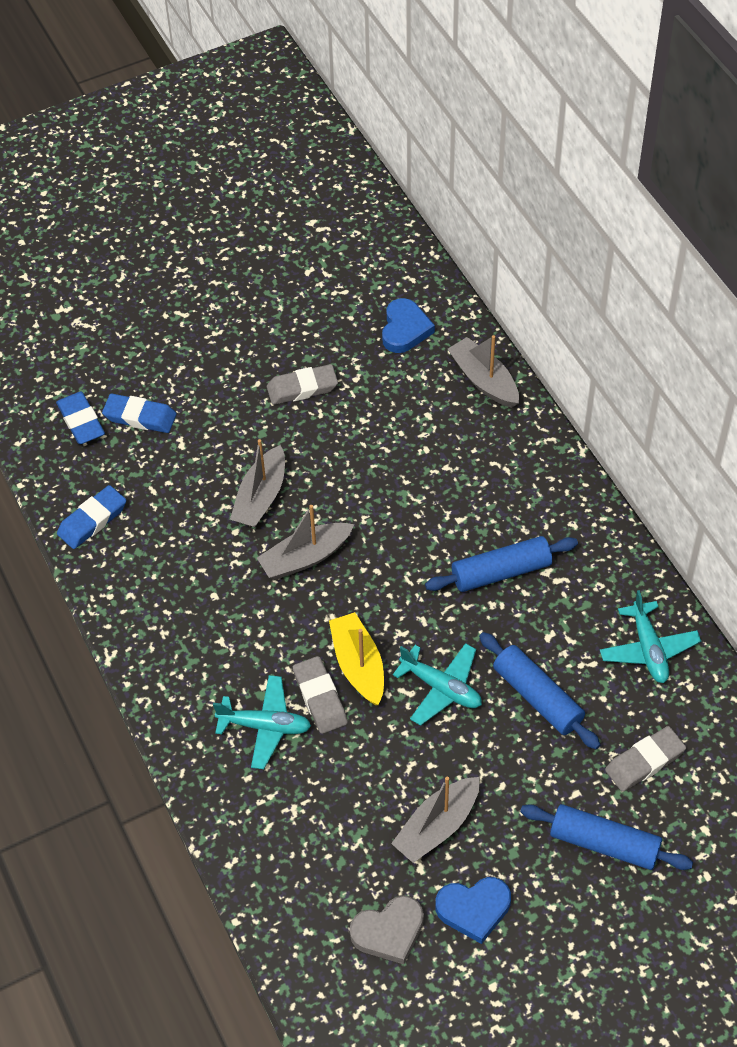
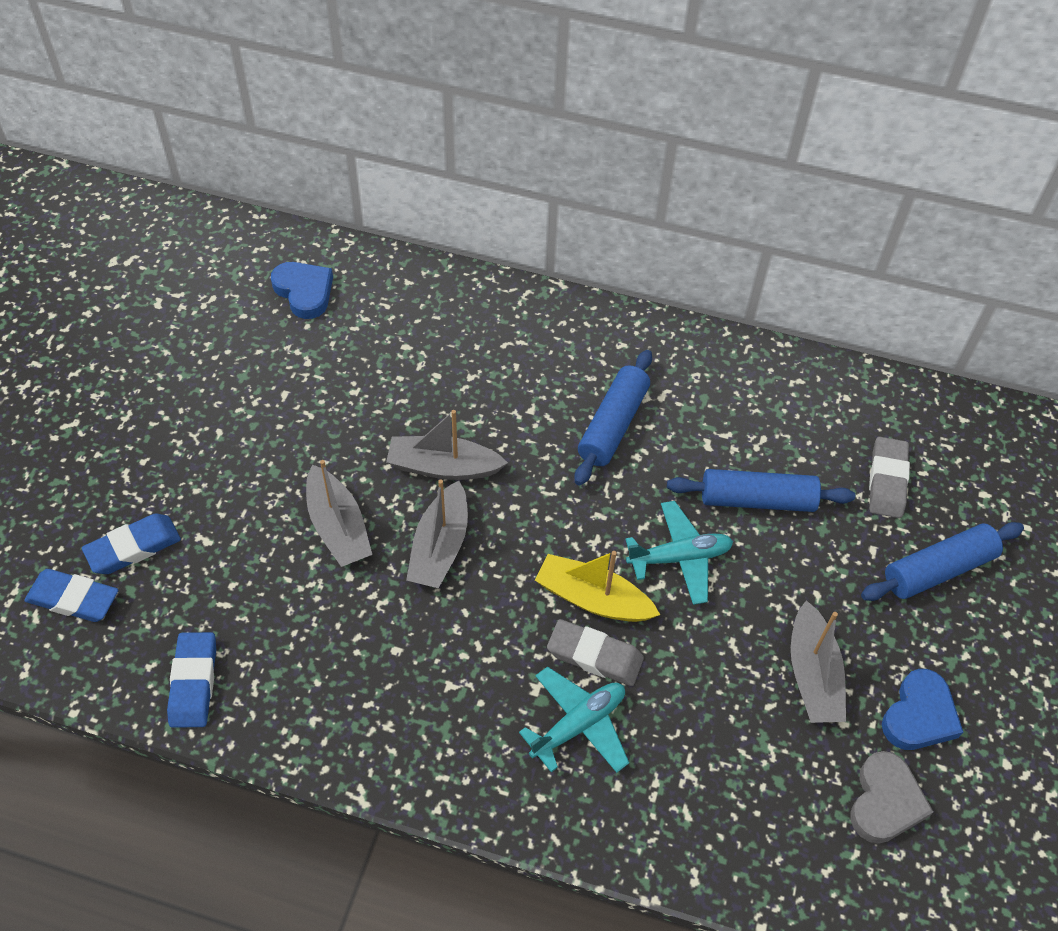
camera: 50 degrees left, 0 degrees up
(302, 388) = (267, 405): grey eraser -> none
(484, 380) = (420, 286): grey boat -> grey boat (443, 467)
(648, 649) = (787, 394): turquoise plane -> none

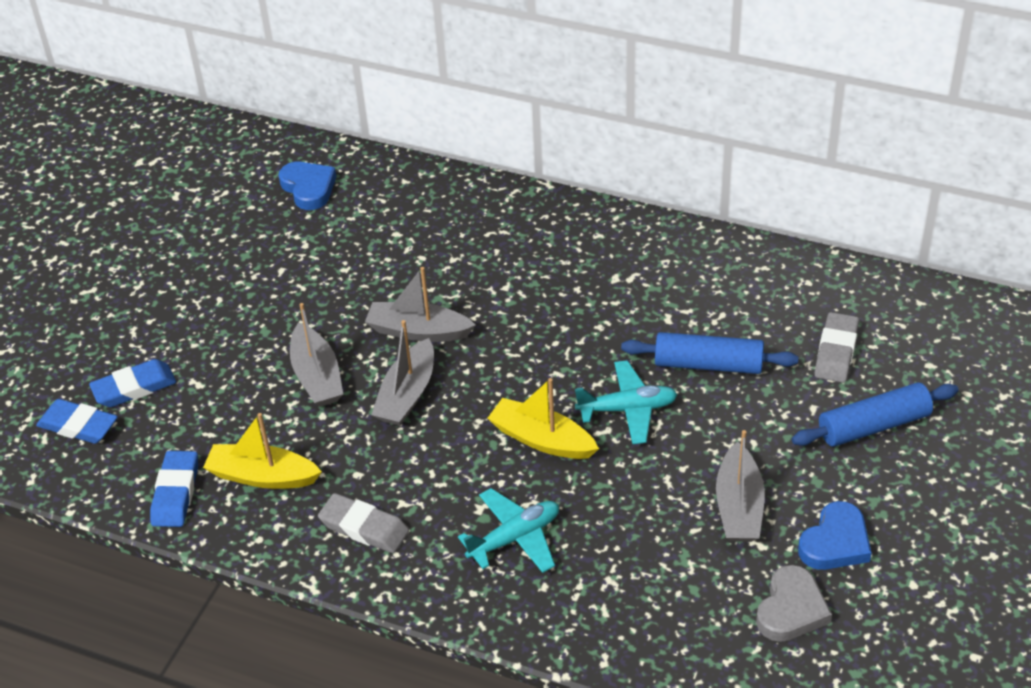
camera: 10 degrees right, 10 degrees down
(290, 657) = (262, 476): none -> yellow boat
(594, 656) = (537, 484): grey eraser -> grey eraser (364, 527)
(613, 425) = (580, 301): blue rolling pin -> none

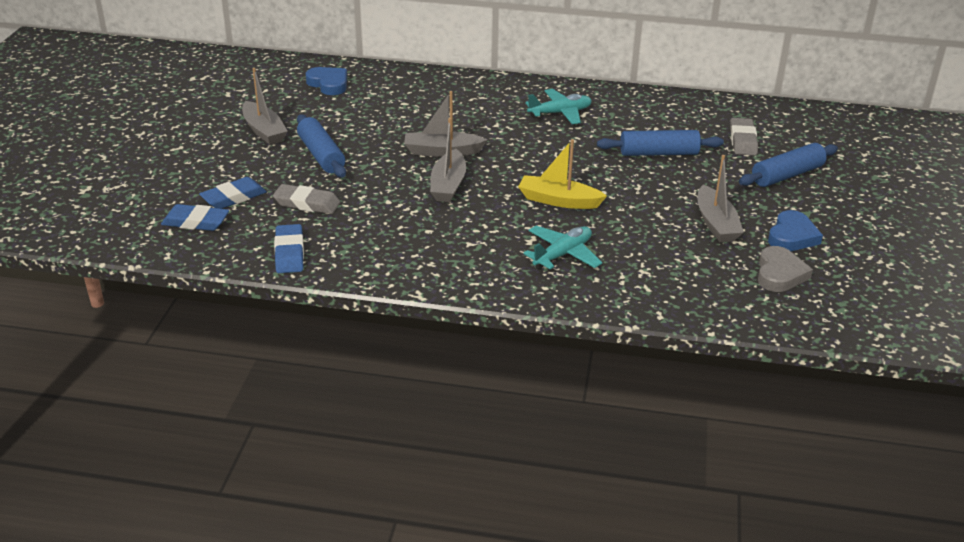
camera: 15 degrees left, 10 degrees down
(261, 322) = (321, 155): none -> blue rolling pin
(262, 476) = (355, 238): yellow boat -> none
(317, 376) = (375, 181): grey boat -> grey boat (264, 131)
(364, 527) = (446, 259): grey eraser -> grey eraser (307, 203)
(627, 409) = (613, 180): turquoise plane -> turquoise plane (560, 113)

